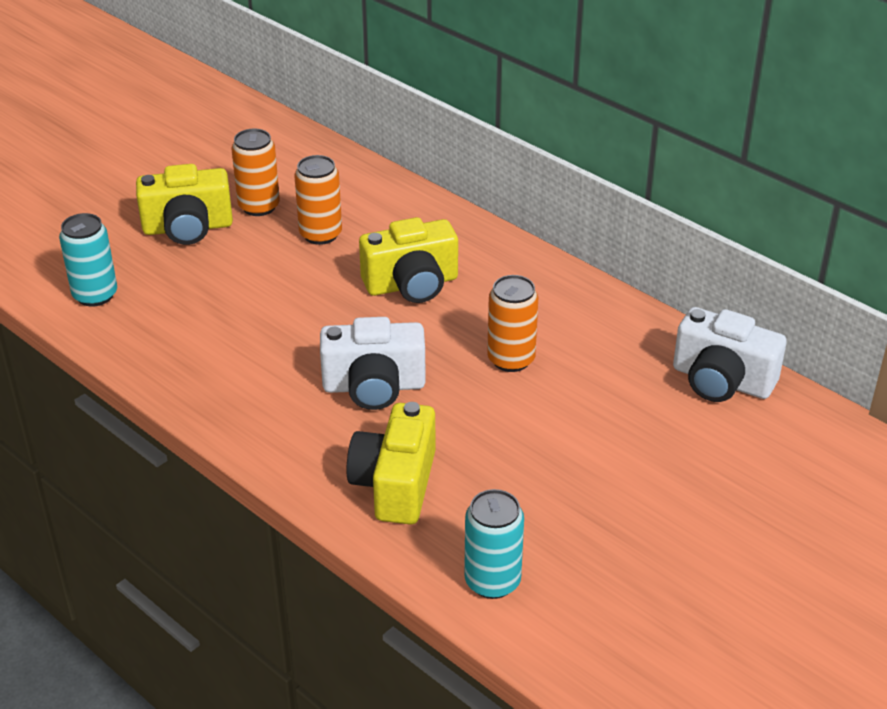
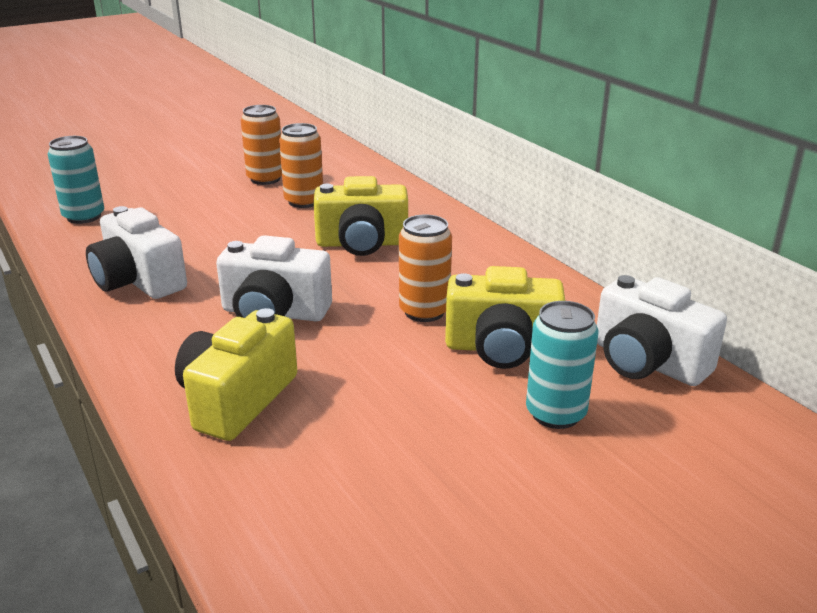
camera: 15 degrees right, 10 degrees down
(188, 228) = (196, 185): yellow camera -> yellow camera (502, 348)
(217, 371) = (139, 281): none -> white camera
(492, 581) = (281, 520): turquoise can -> turquoise can (555, 413)

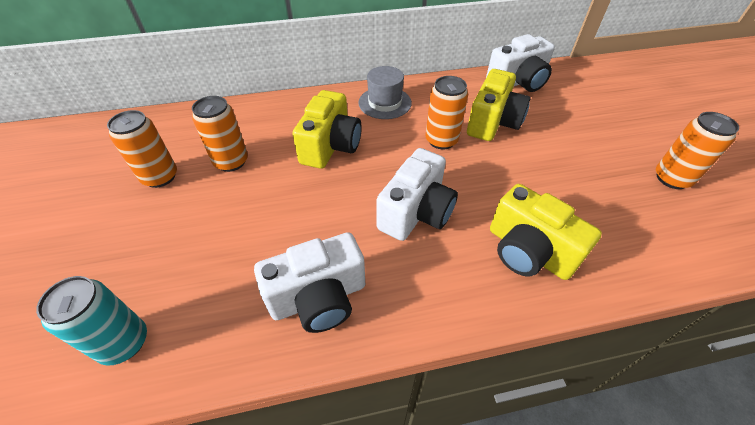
camera: 70 degrees left, 20 degrees up
(477, 556) = (672, 178): none -> orange can
(478, 259) = (385, 103): none -> grey hat
(555, 413) = (559, 122): turquoise can -> none

